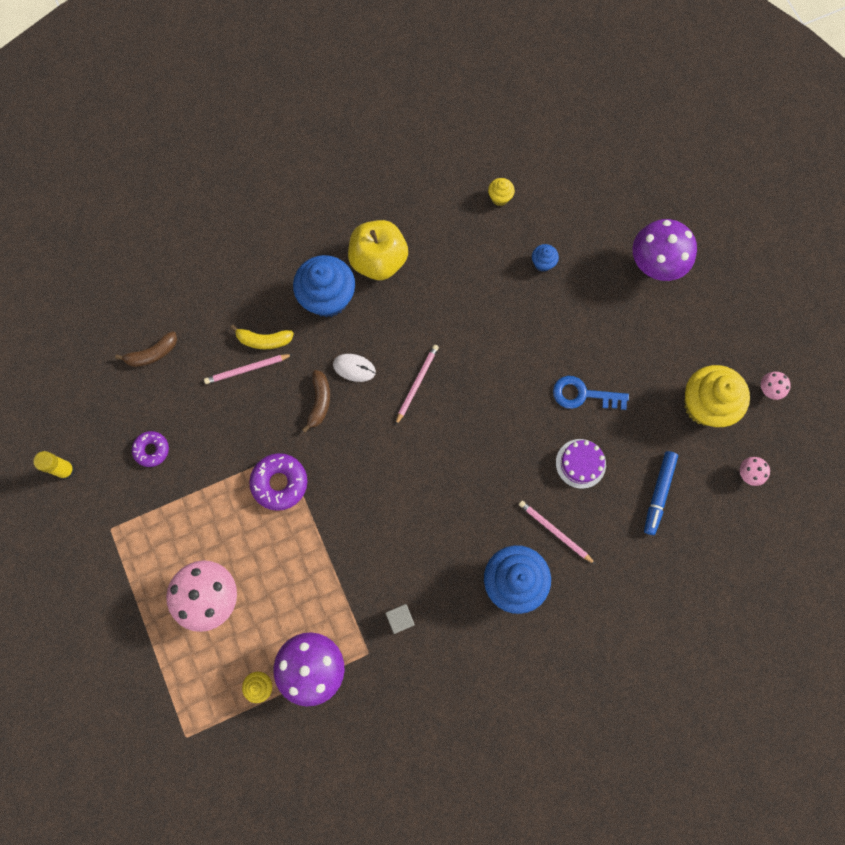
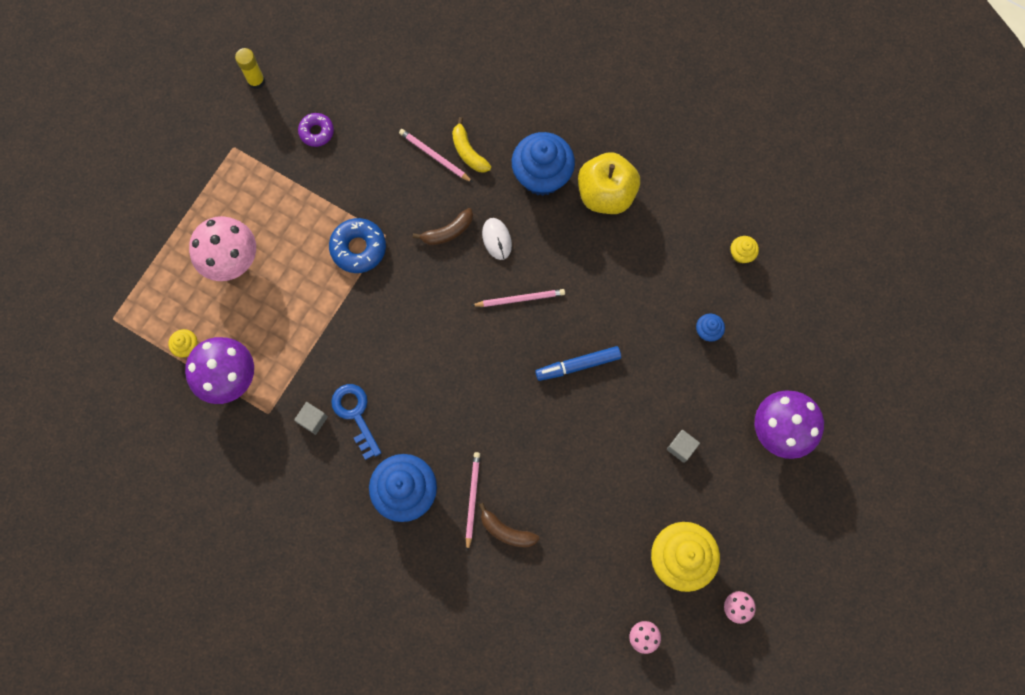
camera: 55 degrees right, 0 degrees up
(152, 354) = (394, 75): brown banana -> brown banana (506, 531)
(279, 483) = (358, 248): purple donut -> blue donut
(580, 463) = (548, 482): purple cake -> none
(583, 395) = (611, 445): blue key -> blue key (355, 415)
(620, 345) = (681, 447): none -> grey cube
(658, 493) = (568, 567): blue marker -> blue marker (578, 365)

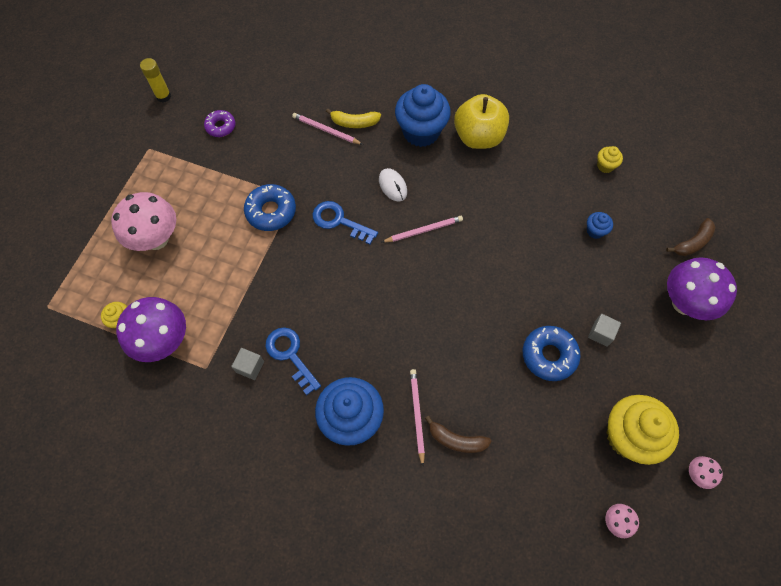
camera: 10 degrees left, 10 degrees down
(430, 272) = (339, 221): none -> blue key
(447, 232) = (348, 186): brown banana -> brown banana (692, 243)
(468, 152) = (354, 123): yellow banana -> yellow banana turned 45 degrees counterclockwise
(578, 365) = (488, 277): blue marker -> none
(621, 461) = (549, 355): none -> blue donut

